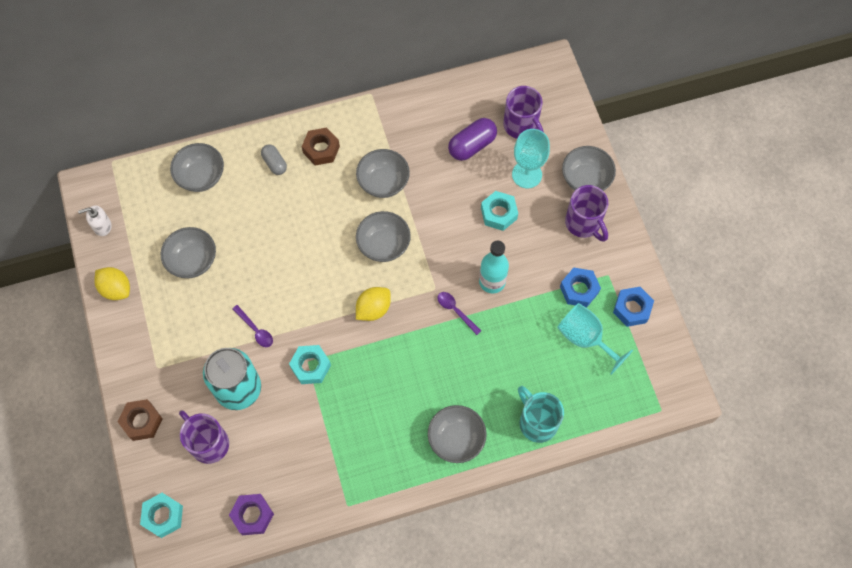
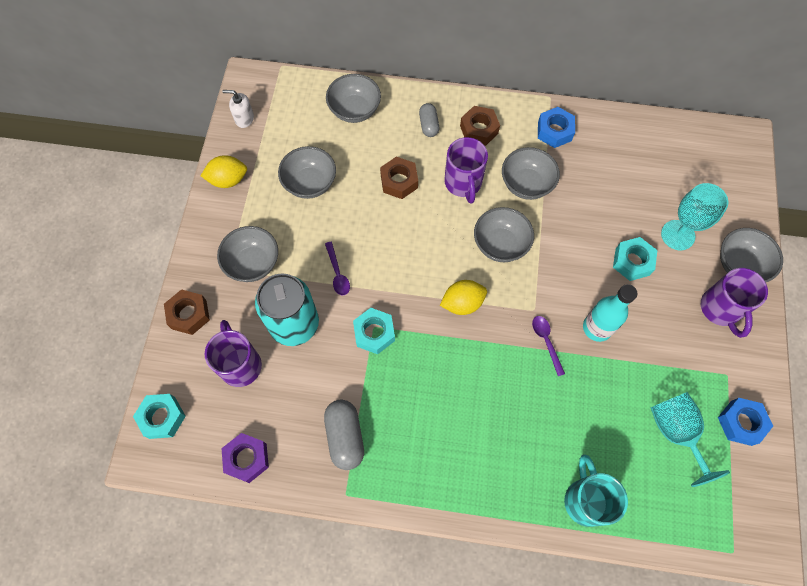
camera: 25 degrees right, 0 degrees up
(116, 289) = (228, 180): yellow lemon -> yellow lemon turned 75 degrees counterclockwise
(271, 226) = (399, 181): none -> brown nut
(325, 461) = (345, 437): none -> grey capsule
(456, 439) = (490, 477): grey bowl -> grey bowl (253, 263)
(472, 145) = (631, 184): purple capsule -> none
(521, 126) = (691, 185): purple mug -> purple mug (463, 183)
(579, 289) = (688, 376): blue nut -> blue nut (554, 131)

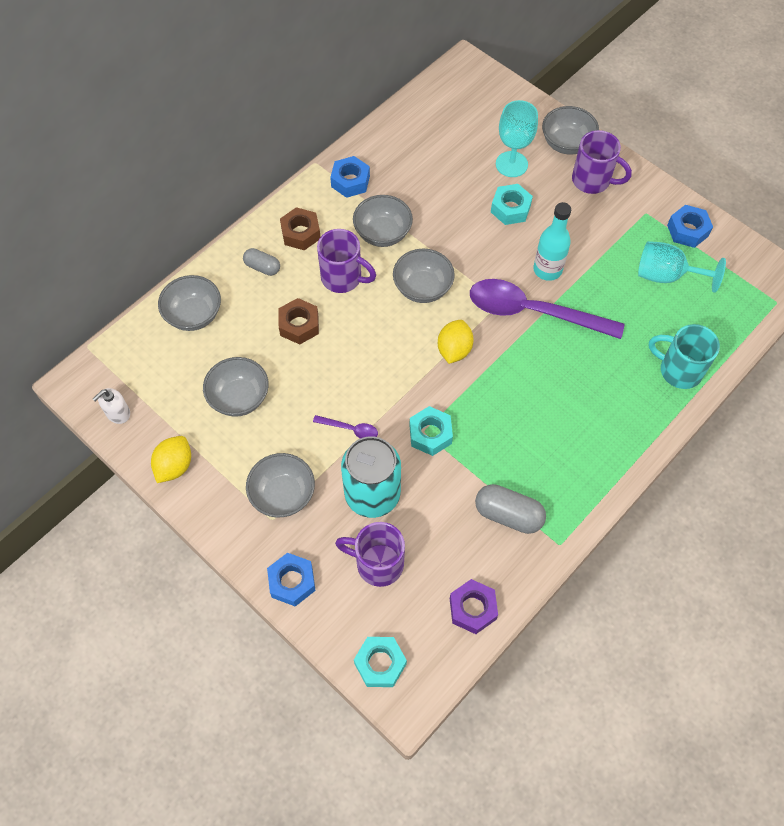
camera: 55 degrees left, 5 degrees down
(189, 314) = (292, 582): brown nut -> blue nut
(546, 341) = (533, 312): purple spoon -> purple spoon, size x2.46

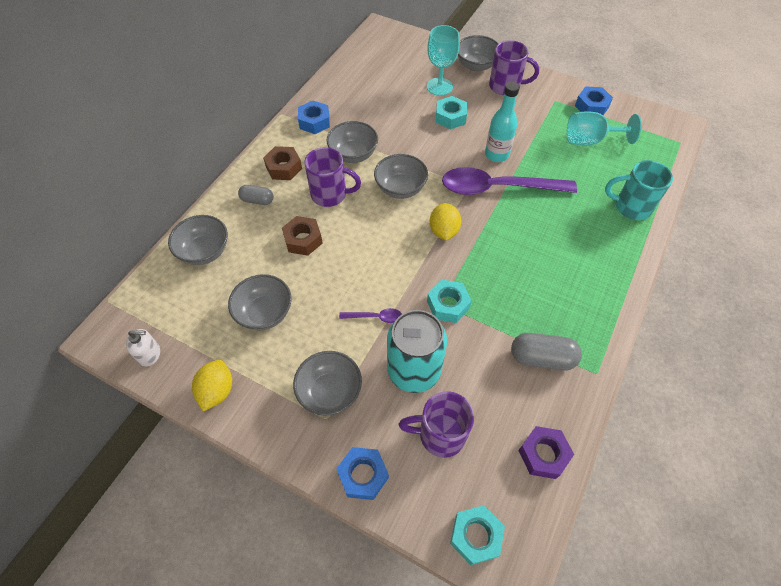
camera: 15 degrees left, 5 degrees down
(118, 413) = (150, 354): white soap dispenser -> white soap dispenser turned 120 degrees counterclockwise

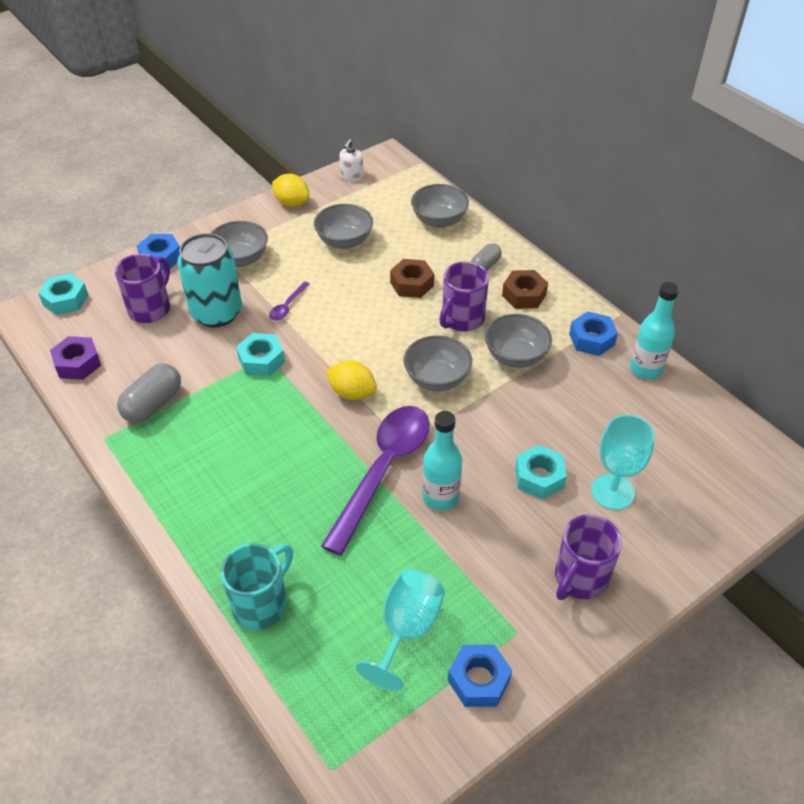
camera: 115 degrees right, 10 degrees down
(330, 92) = (645, 369): none -> turquoise bottle
(476, 66) = (648, 562): grey bowl -> none

